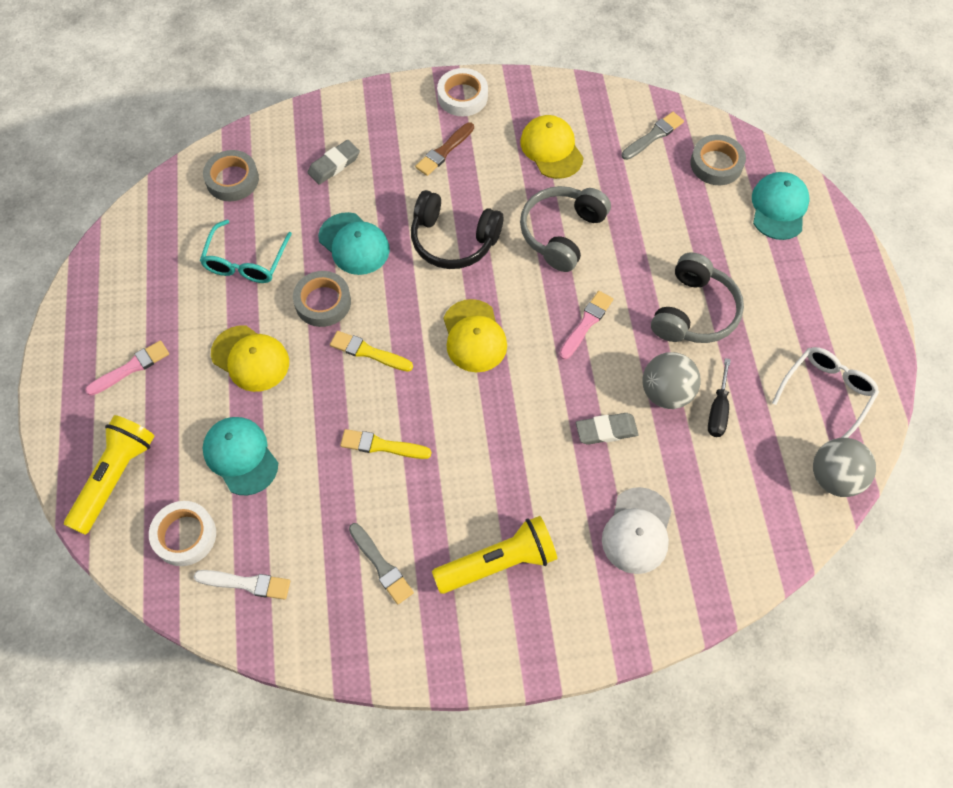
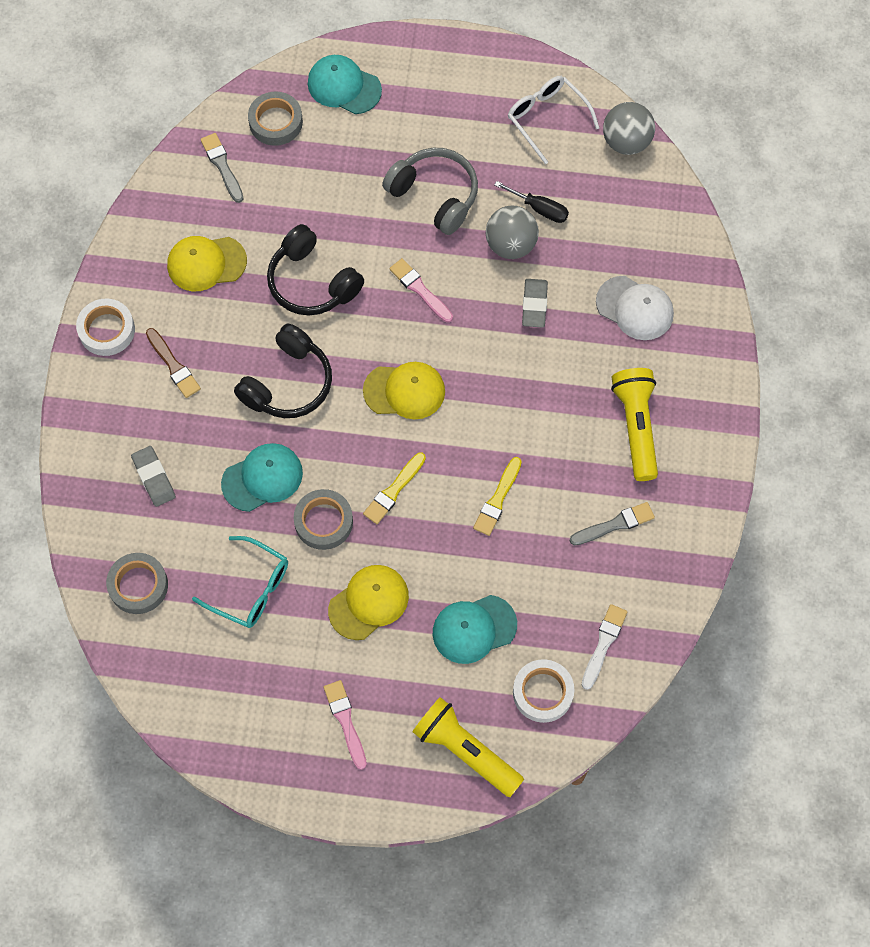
camera: 75 degrees left, 5 degrees up
(562, 233) = (312, 282): grey headphones -> black headphones

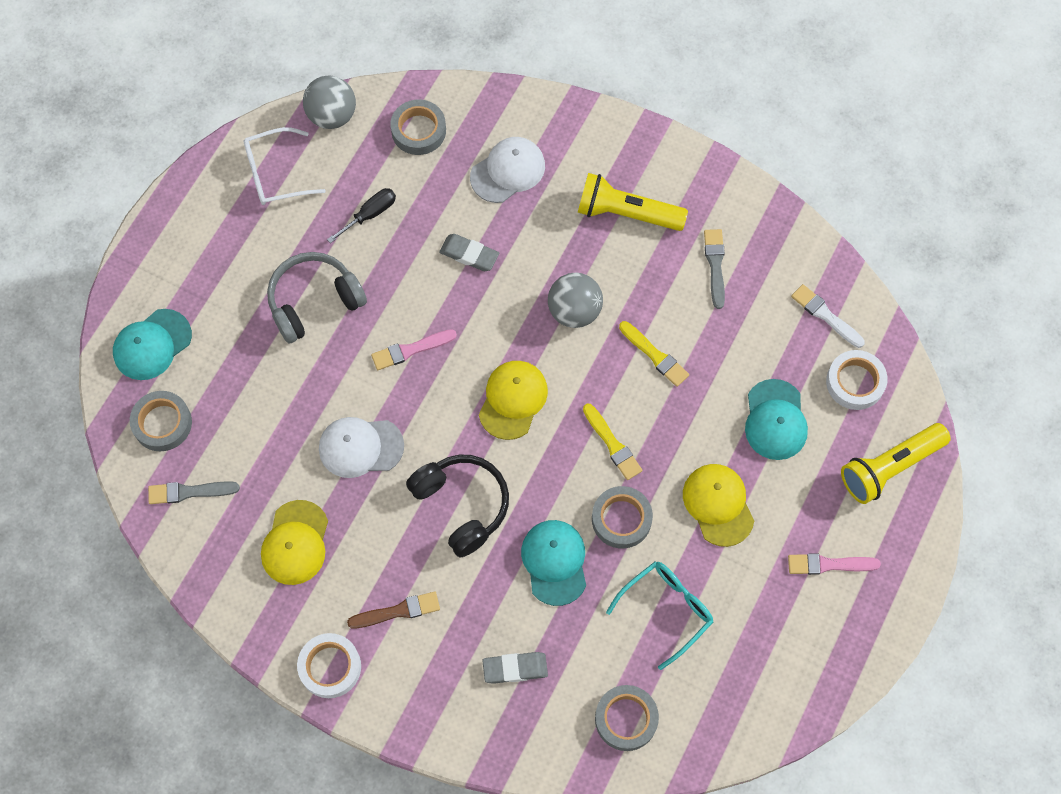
camera: 70 degrees left, 0 degrees up
(312, 282) = (360, 447): black headphones -> white cap
(511, 244) = (397, 253): grey ball -> grey ball (574, 311)
(643, 218) = (418, 130): none -> grey tape

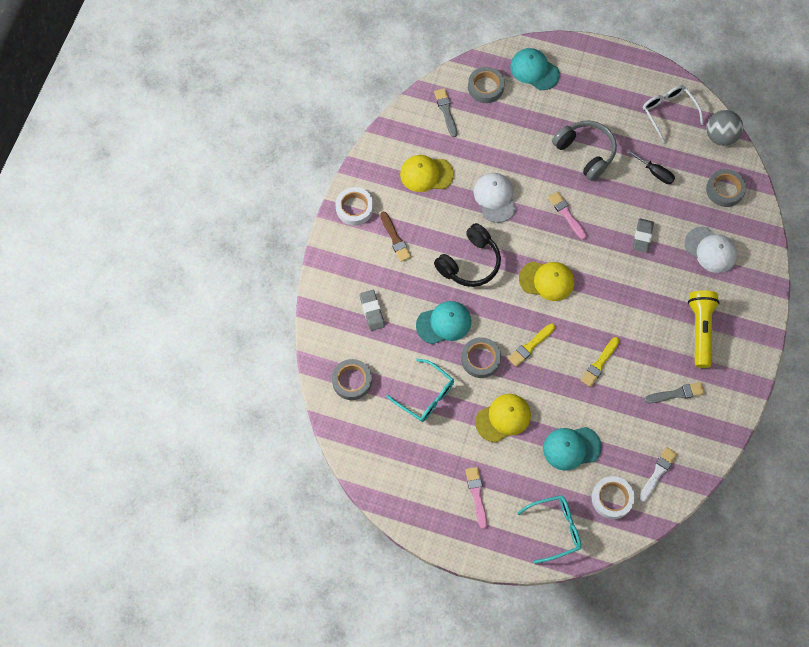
camera: 80 degrees right, 0 degrees up
(574, 311) = (618, 308): grey ball -> none
(890, 467) = (554, 529): yellow flashlight -> turquoise glasses

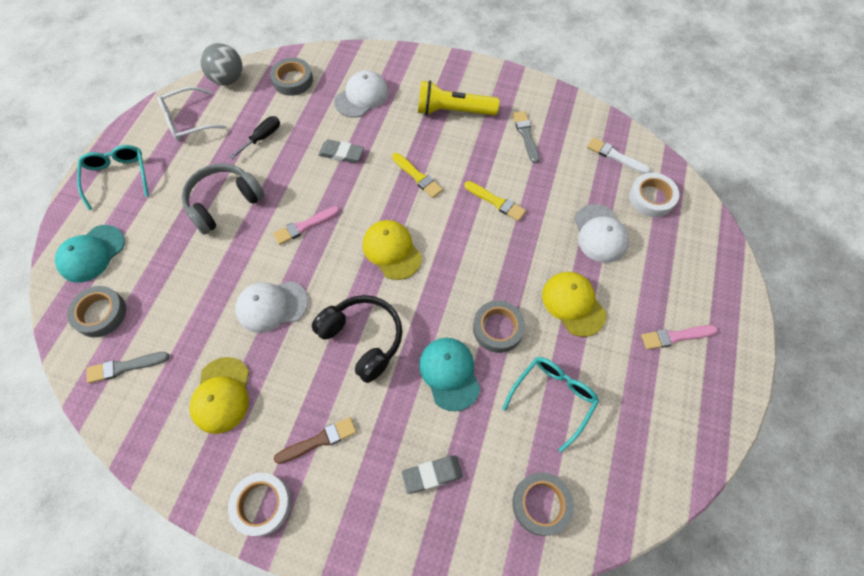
camera: 90 degrees left, 5 degrees down
(530, 346) = (478, 271): yellow brush -> yellow brush (418, 177)
(547, 280) = (392, 250): yellow cap -> yellow cap turned 45 degrees counterclockwise
(554, 529) = (698, 254): turquoise glasses -> turquoise glasses (117, 178)
(571, 448) = (600, 233): turquoise cap -> white cap

